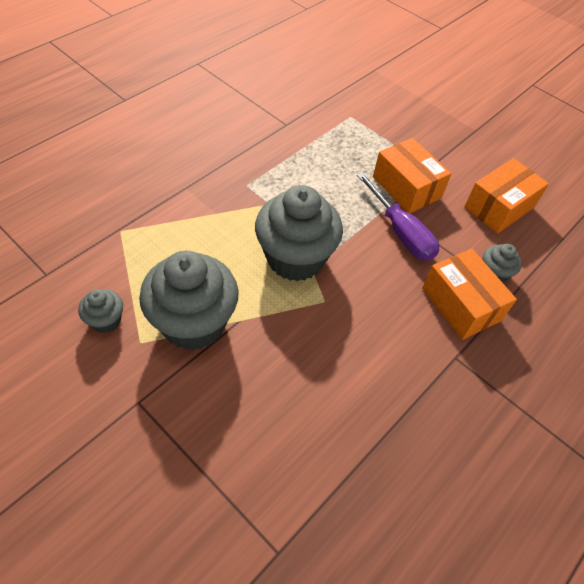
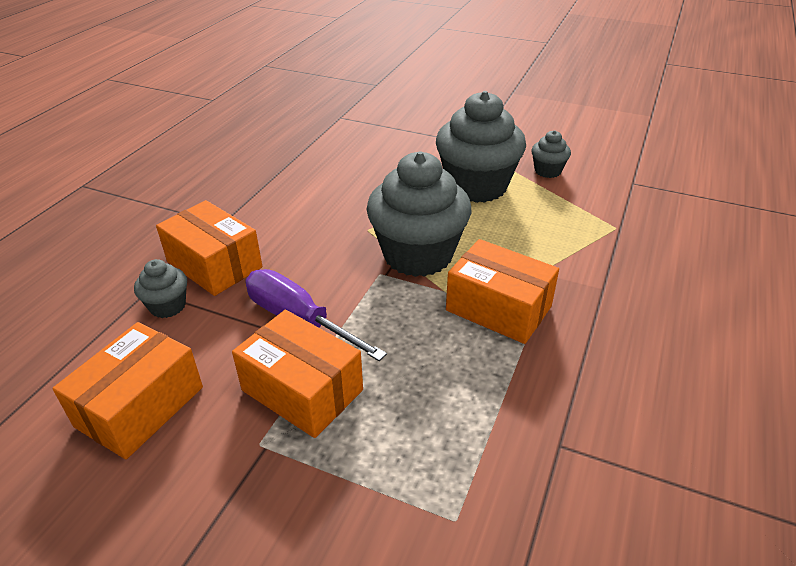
camera: 165 degrees right, 15 degrees down
(265, 197) = (498, 308): none -> orange box

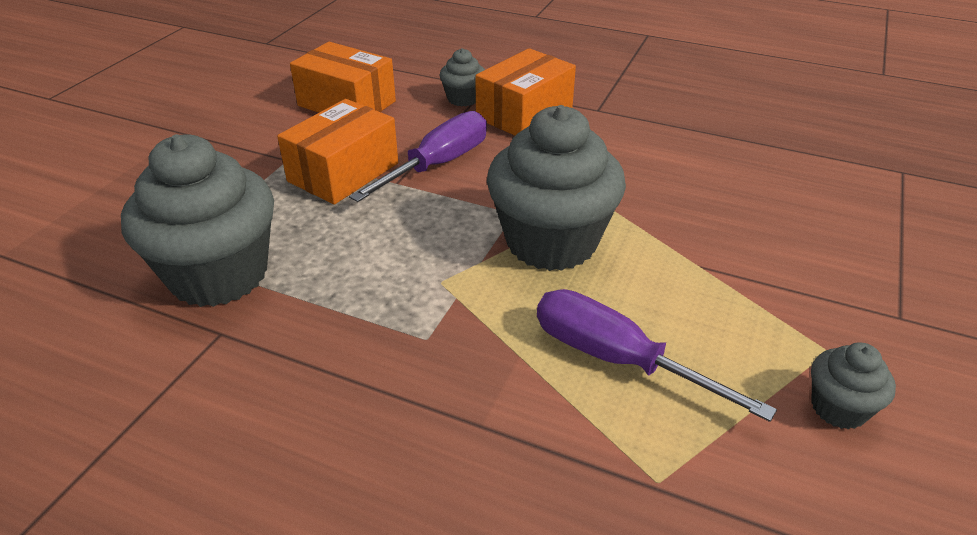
camera: 90 degrees right, 0 degrees up
(476, 186) = (744, 306): grey cupcake -> grey cupcake (219, 275)
(498, 308) = (443, 306): orange box -> none
(533, 234) = (617, 359): none -> purple screwdriver

